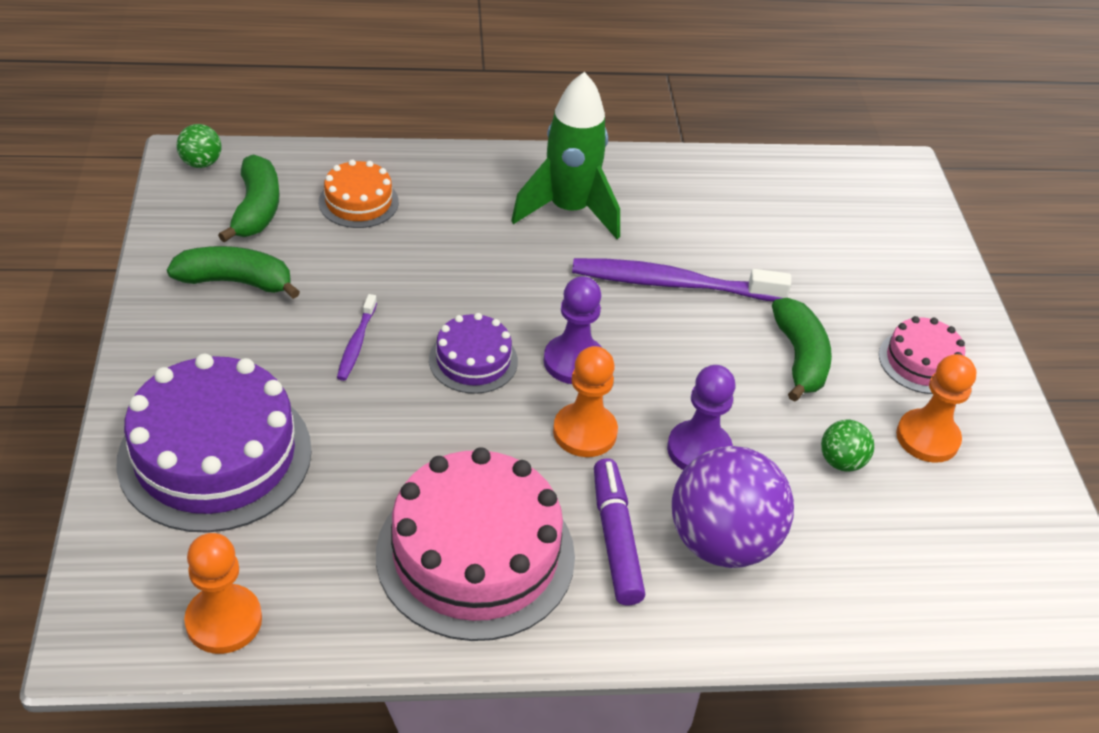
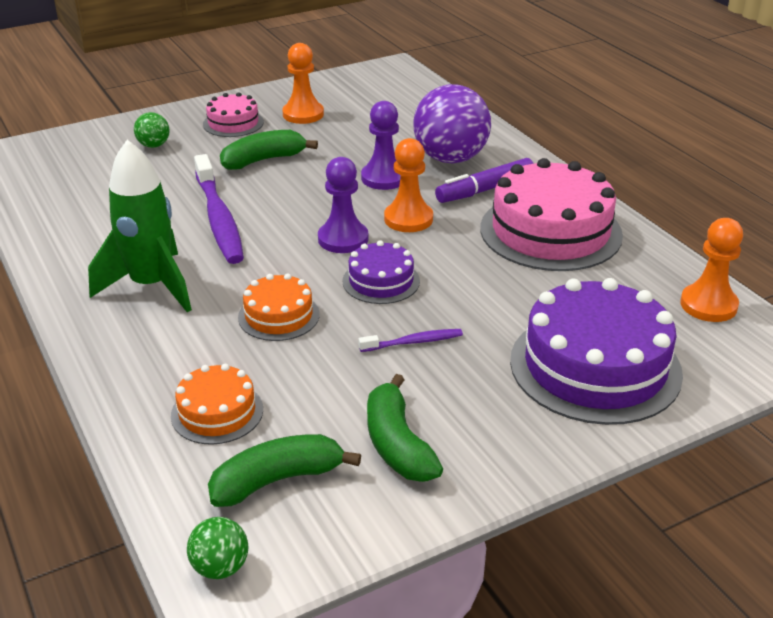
camera: 110 degrees left, 10 degrees down
(464, 272) = (279, 316): none -> orange cake
(841, 462) = (348, 135): green ball -> green ball (154, 145)

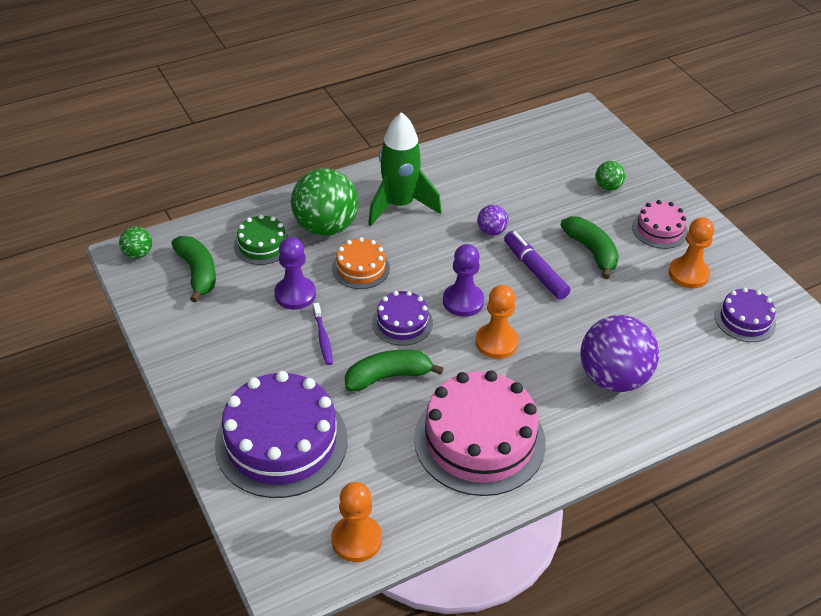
camera: 90 degrees right, 10 degrees up
(186, 350) = (326, 227): none -> green ball
(217, 412) = (262, 245): orange cake -> green cake
(219, 219) = (491, 231): purple toothbrush -> purple ball
(366, 95) = (745, 319): none -> purple cake
(384, 178) = (568, 328): purple pawn -> purple pawn (295, 294)
(397, 444) = (217, 326): green banana -> green banana (388, 377)
(485, 190) = (553, 399): purple marker -> purple marker (535, 271)

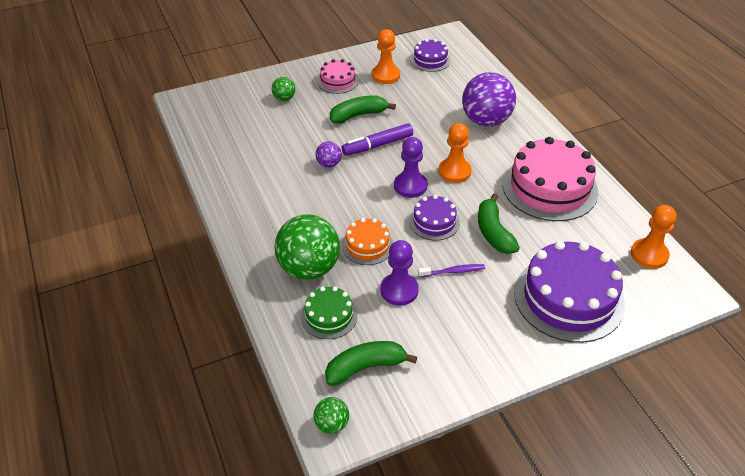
camera: 85 degrees left, 0 degrees up
(400, 205) = (286, 217): green rocket -> none

